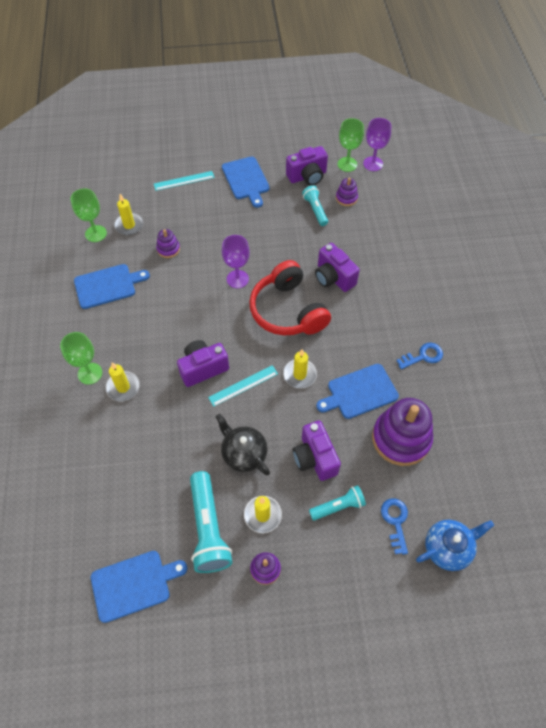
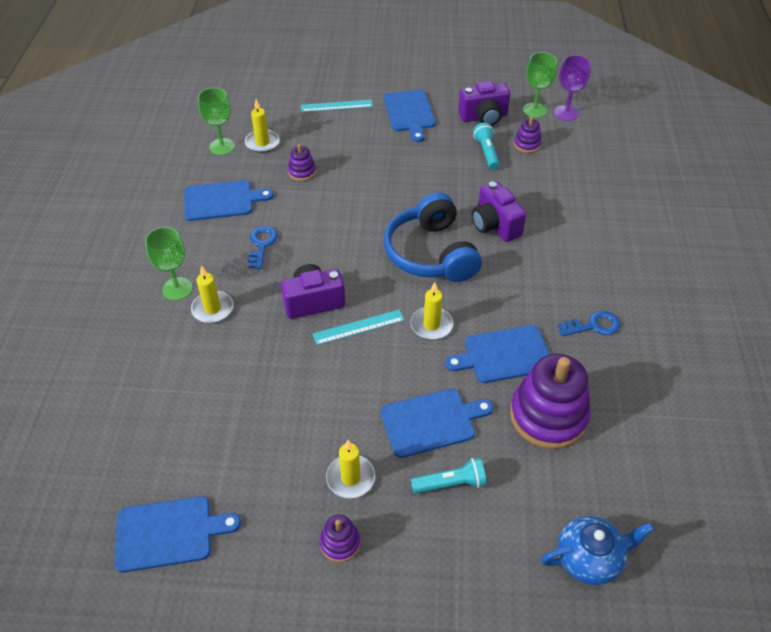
camera: 10 degrees right, 10 degrees down
(208, 528) = (278, 483): turquoise flashlight -> none
(237, 279) = (377, 212): purple goblet -> none
(243, 453) = (342, 402): black teapot -> none
(288, 310) = (431, 253): red headphones -> blue headphones
(315, 458) = (431, 422): purple camera -> blue cutting board
(395, 521) = (523, 514): blue key -> blue key (262, 245)

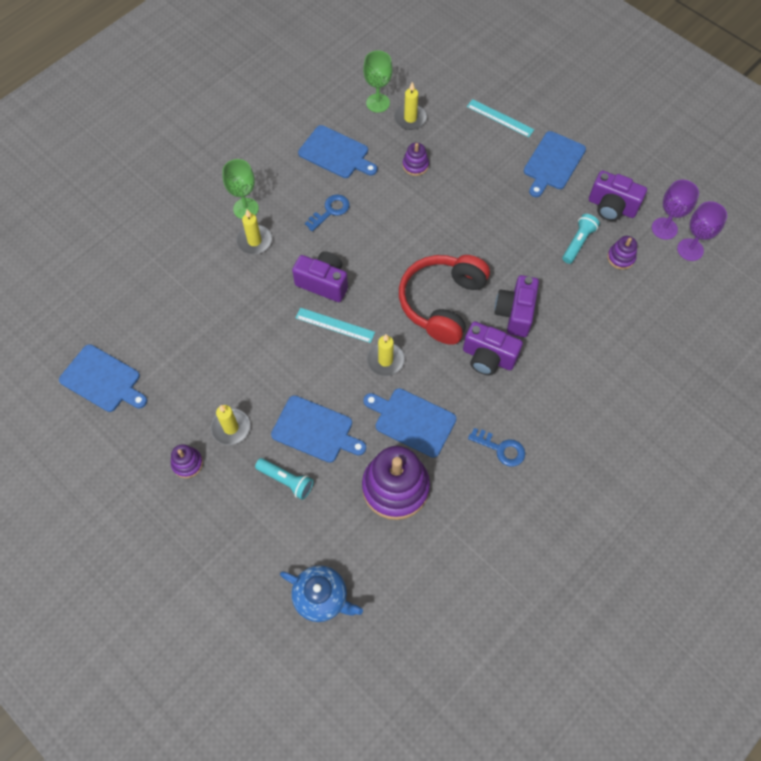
camera: 40 degrees right, 15 degrees up
(431, 253) = (442, 303): blue headphones -> red headphones
(510, 268) = (488, 357): none -> purple camera
(534, 110) = (664, 228): green goblet -> purple goblet

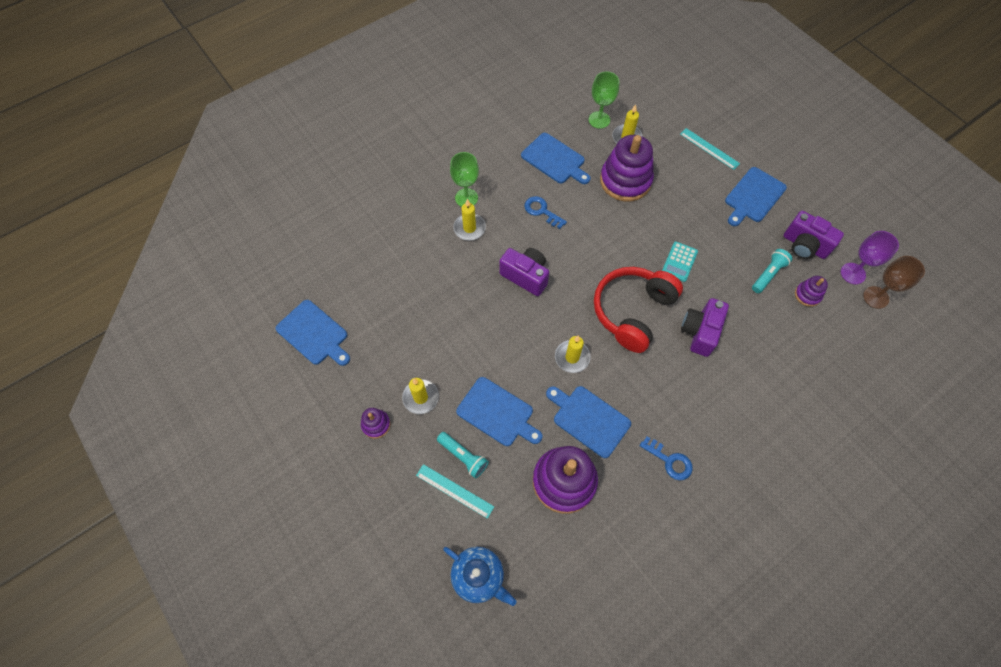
camera: 10 degrees right, 0 degrees up
(330, 211) = (542, 211): blue key -> blue key turned 105 degrees counterclockwise
(335, 325) = (530, 316): turquoise ruler -> turquoise ruler (454, 490)
(415, 165) = (625, 181): purple stacking toy -> purple stacking toy, size x2.14
(484, 243) = (679, 262): none -> turquoise calculator
(488, 357) = (669, 370): purple camera -> none
(690, 249) = (876, 297): purple goblet -> brown goblet

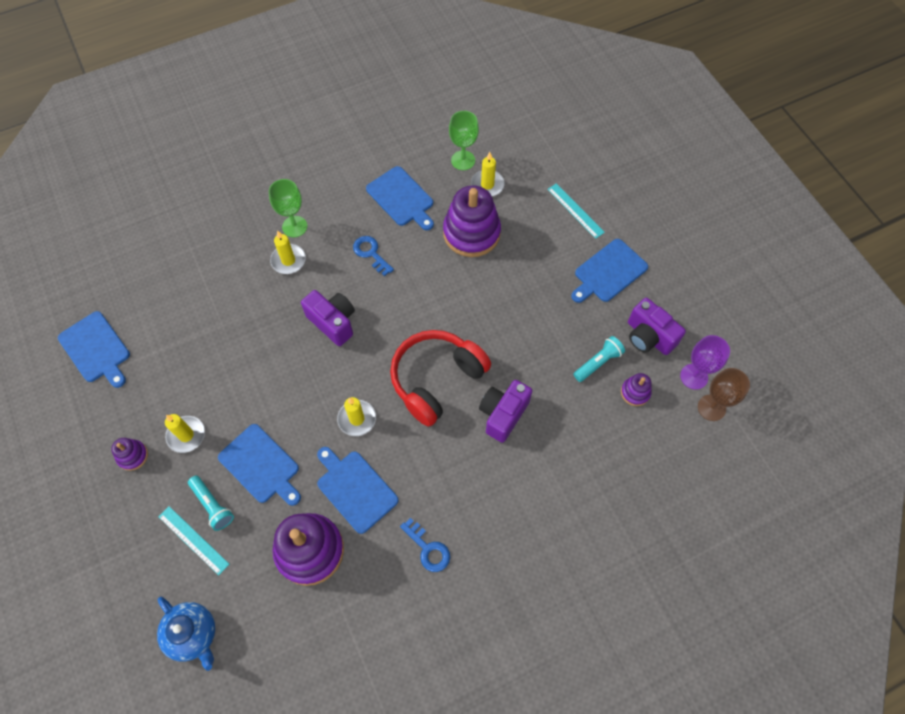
camera: 10 degrees right, 0 degrees up
(679, 262) = (504, 333): turquoise calculator -> none

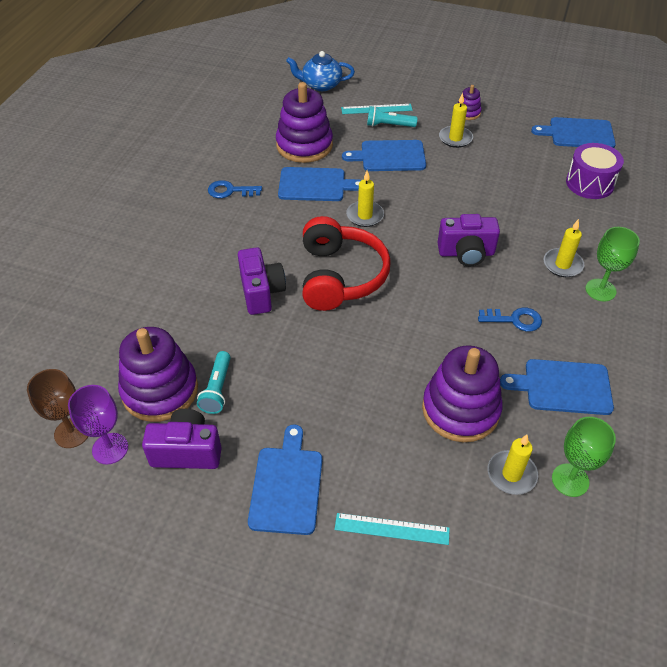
camera: 135 degrees right, 15 degrees down
(169, 299) = (589, 183): none -> purple drum
(635, 392) = (160, 390): purple stacking toy -> purple stacking toy, size x2.14

